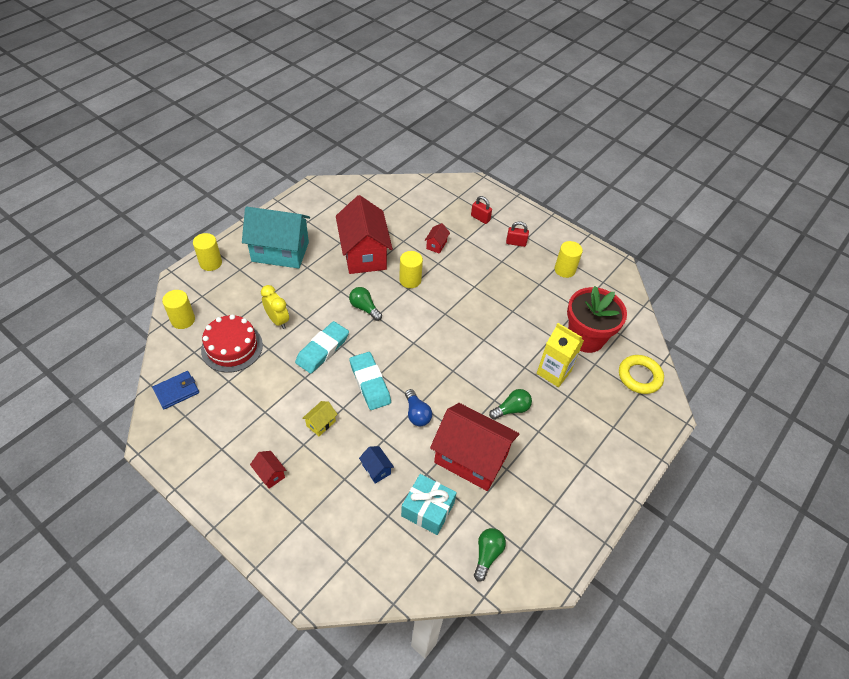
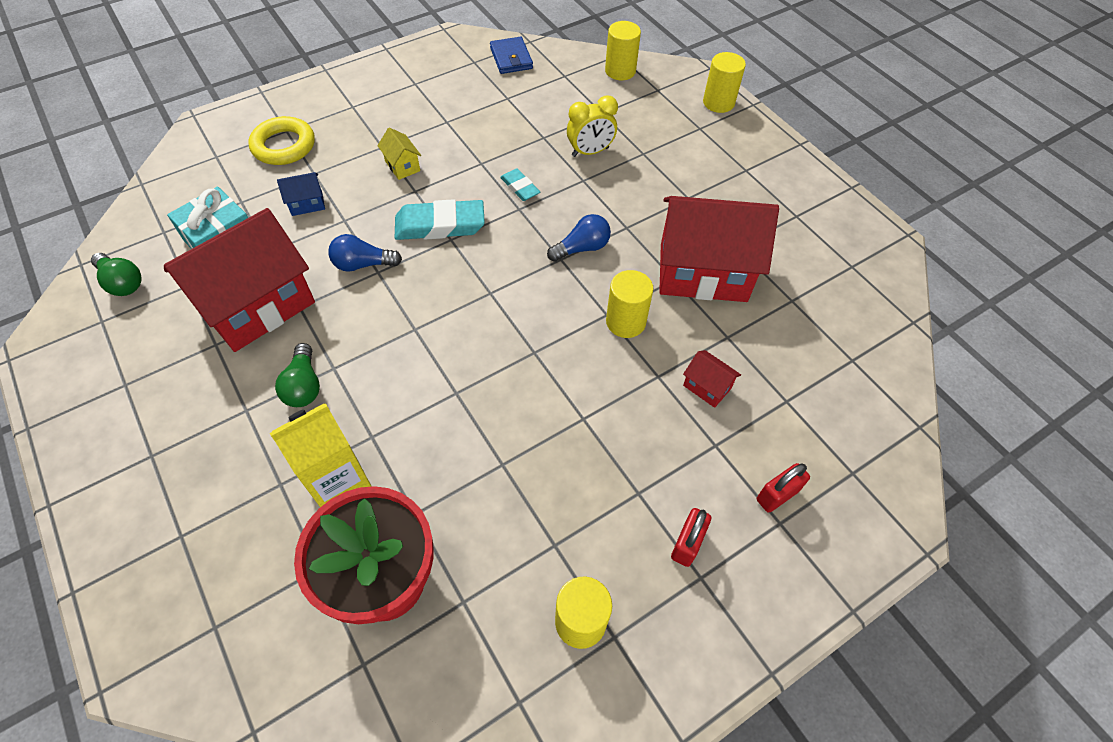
camera: 110 degrees right, 5 degrees up
(232, 347) = (559, 106): red cake -> none
(270, 474) = (359, 114): red house -> none
(280, 252) = (728, 173): turquoise house -> none
(322, 350) = (520, 187): turquoise eraser -> turquoise eraser, size x0.55
(364, 308) = (582, 248): green light bulb -> blue light bulb
(639, 376) = (246, 648): yellow ring -> yellow ring (284, 146)

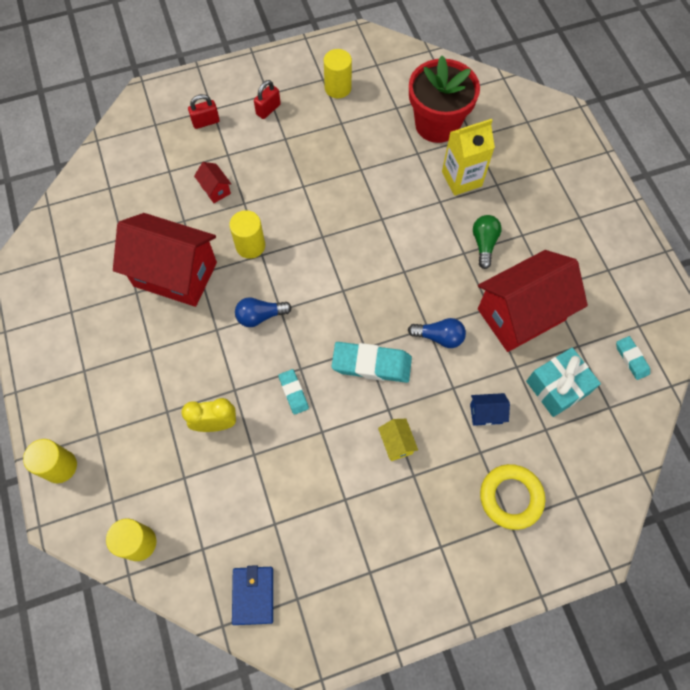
camera: 165 degrees left, 10 degrees up
(122, 282) = (631, 359): green light bulb -> turquoise eraser

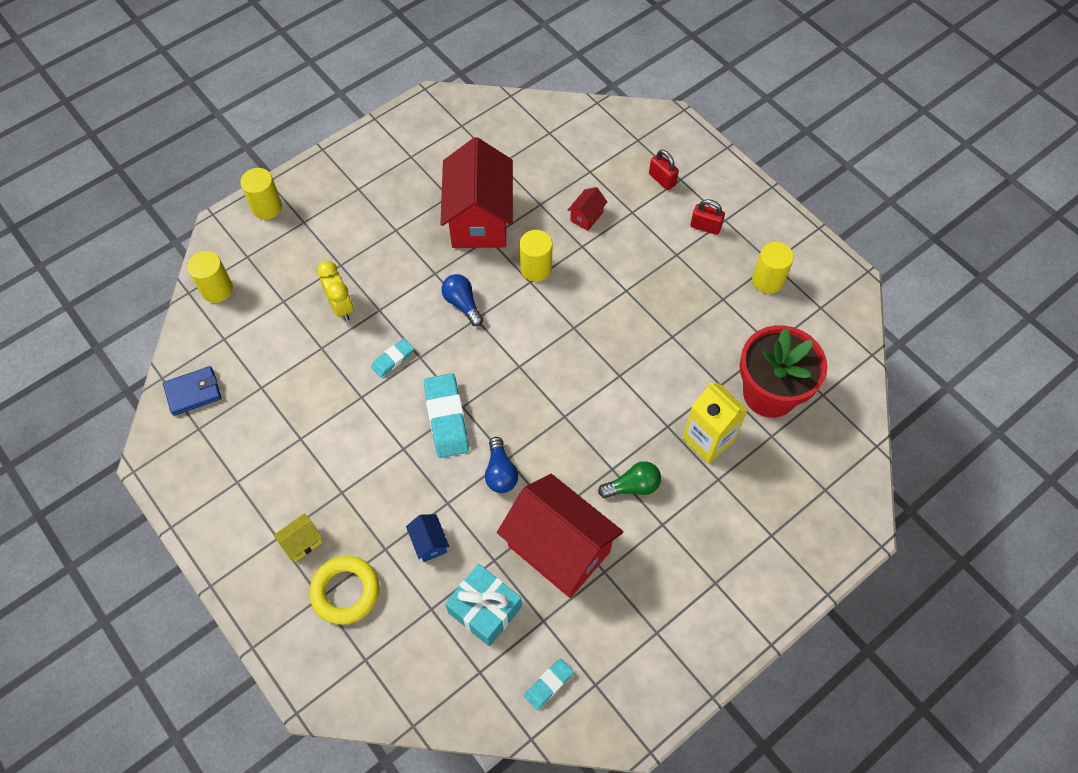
camera: 70 degrees right, 5 degrees down
(396, 443) = (370, 466): yellow house -> yellow house (302, 542)

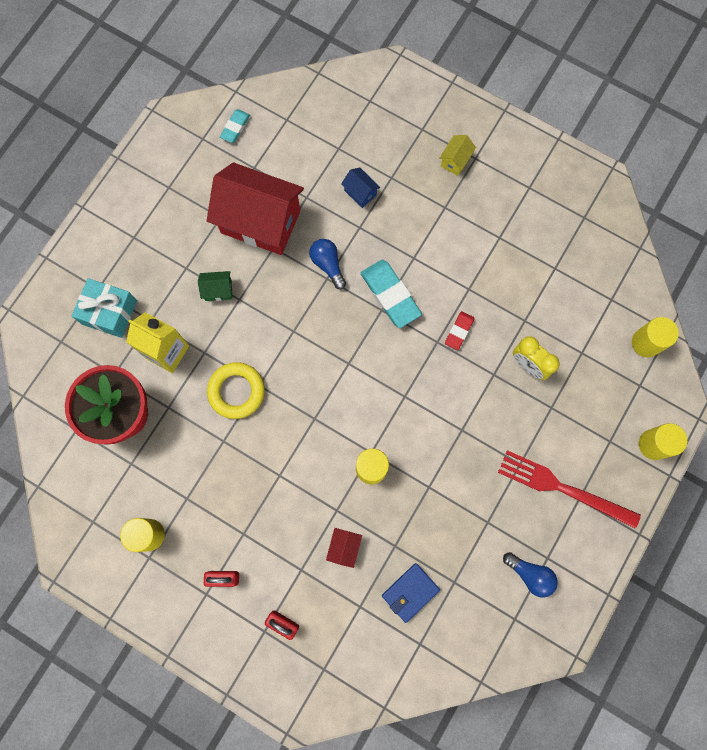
camera: 160 degrees right, 15 degrees up
(193, 392) = (607, 244): blue wallet -> blue wallet (410, 592)
(345, 591) = (405, 138): yellow ring -> yellow ring (236, 391)
(368, 200) = (563, 488): none -> red fork
(393, 359) = (459, 331): turquoise eraser -> red eraser
(462, 304) = (423, 406): blue light bulb -> blue light bulb (530, 574)
(479, 219) = (446, 505): red house -> none
(484, 609) = (299, 160): turquoise gift -> turquoise gift (109, 312)
(632, 486) = (218, 290): green light bulb -> green house

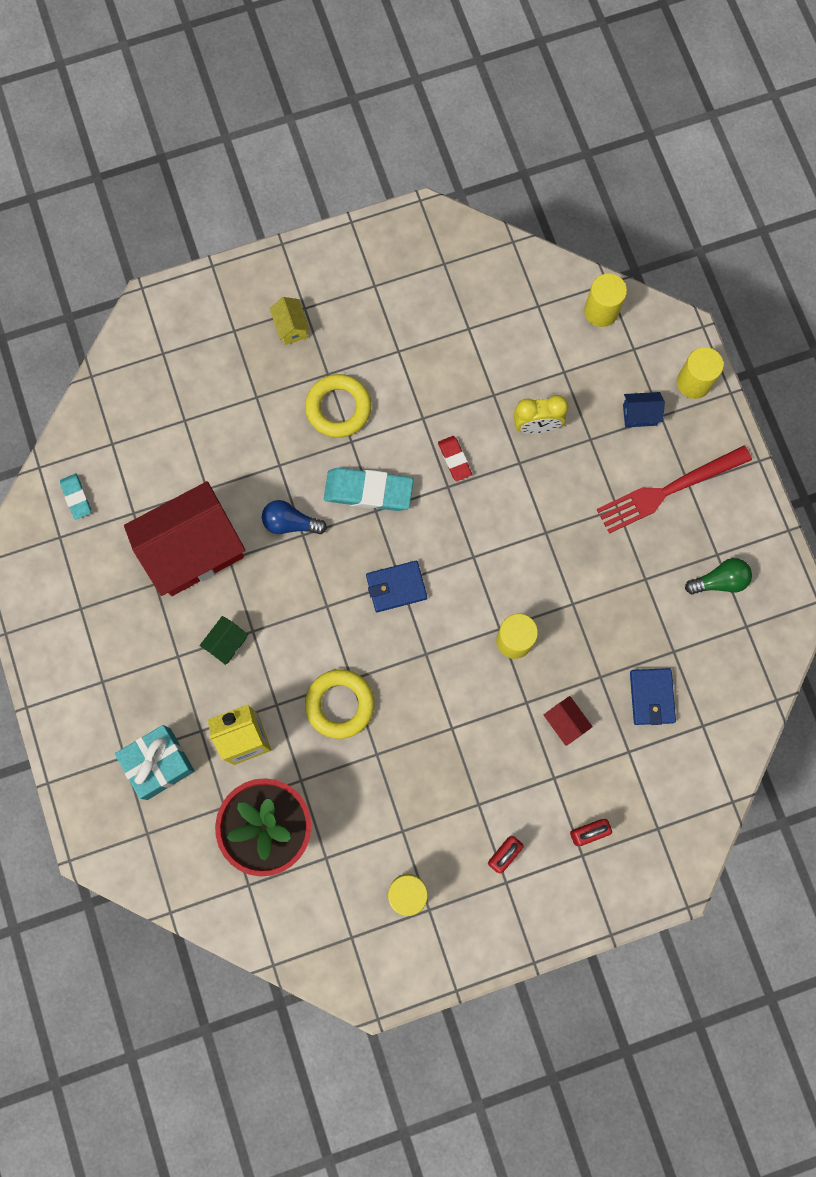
camera: 50 degrees left, 0 degrees up
(342, 364) = (396, 587): none -> blue wallet
(360, 193) = (246, 437): blue house -> blue house (639, 415)
(428, 232) = (338, 408): none -> yellow ring
(530, 574) = (719, 581): blue light bulb -> green light bulb

